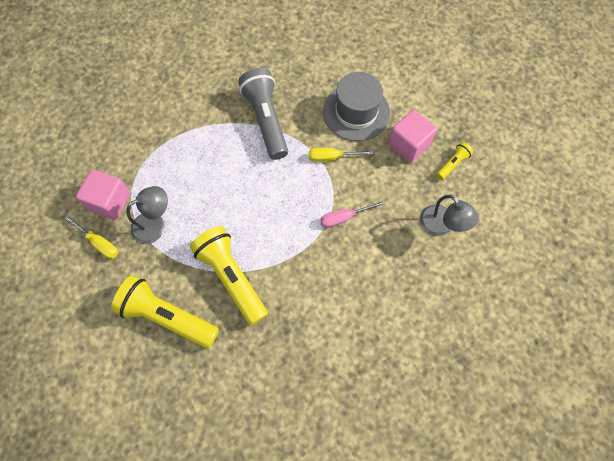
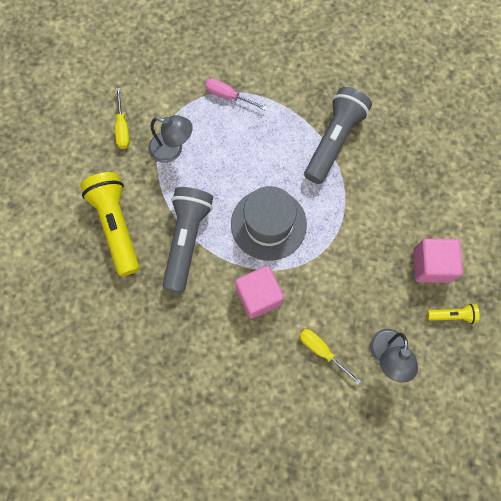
camera: 45 degrees right, 5 degrees up
(110, 202) = (158, 103): pink cube -> pink cube (259, 296)
(232, 277) = (187, 240): yellow flashlight -> grey flashlight
(332, 157) = (355, 218): yellow screwdriver -> yellow screwdriver (321, 351)
(344, 217) = (315, 275): pink screwdriver -> pink screwdriver (228, 96)
(356, 112) = (414, 199): grey hat -> grey hat (268, 224)

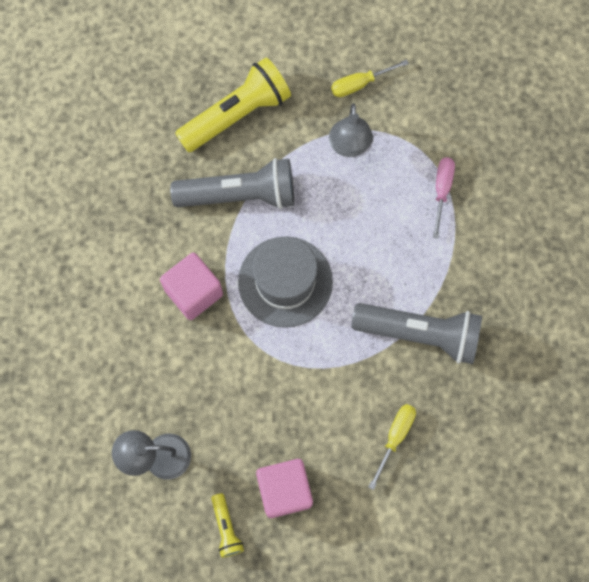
camera: 75 degrees right, 0 degrees up
(321, 351) = (145, 379): yellow screwdriver -> yellow screwdriver (395, 437)

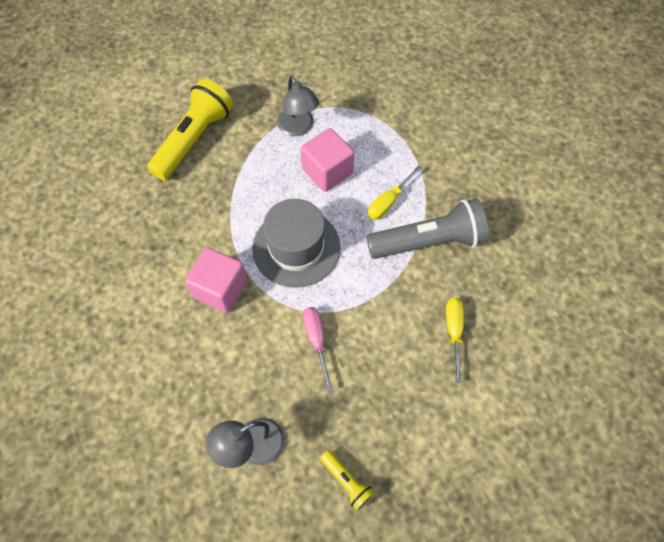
camera: 25 degrees left, 10 degrees down
(240, 195) = (225, 197): grey flashlight -> none
(284, 490) = (383, 421): pink cube -> pink cube (327, 171)
(360, 84) = (284, 82): yellow screwdriver -> yellow screwdriver (389, 202)
(441, 191) = (388, 131): pink screwdriver -> pink screwdriver (316, 341)

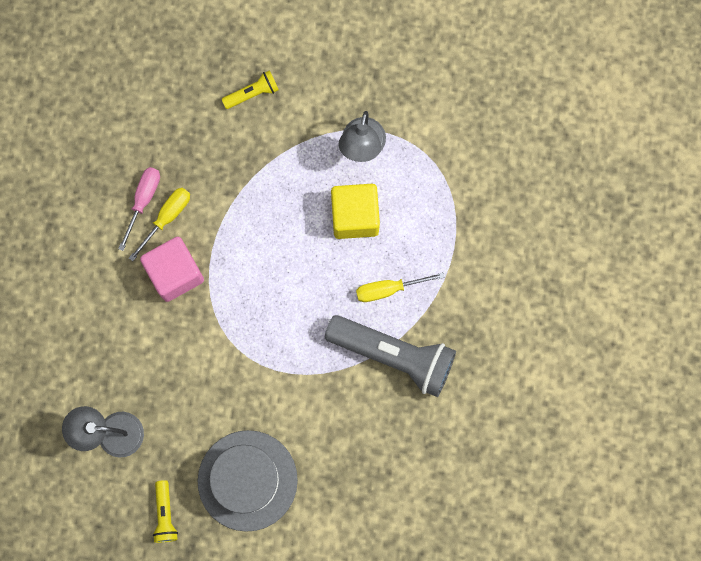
camera: 35 degrees right, 15 degrees up
(194, 139) = (252, 94): yellow flashlight -> yellow flashlight, size x0.46
(296, 247) = (269, 278): grey hat -> grey hat (247, 480)
(316, 341) = (224, 380): pink screwdriver -> pink screwdriver (143, 201)
(327, 171) = (355, 216): pink cube -> yellow cube
(453, 332) = (348, 455): yellow screwdriver -> yellow screwdriver (167, 218)

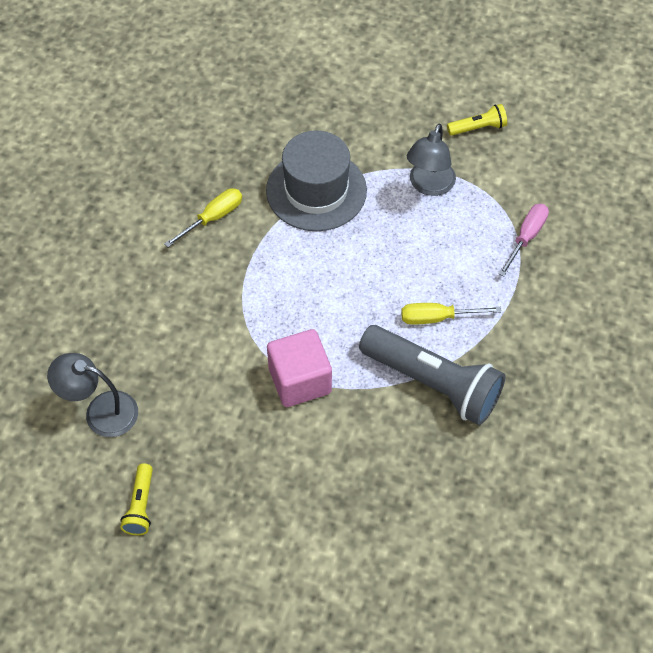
camera: 10 degrees right, 20 degrees down
(143, 201) = (192, 199): pink screwdriver -> pink screwdriver (526, 237)
(175, 273) = (210, 269): pink cube -> pink cube (300, 380)
(247, 480) = (243, 485): grey hat -> grey hat (316, 190)
(252, 94) = (325, 125): yellow flashlight -> yellow flashlight (478, 128)
(355, 216) = (411, 245): yellow cube -> none

